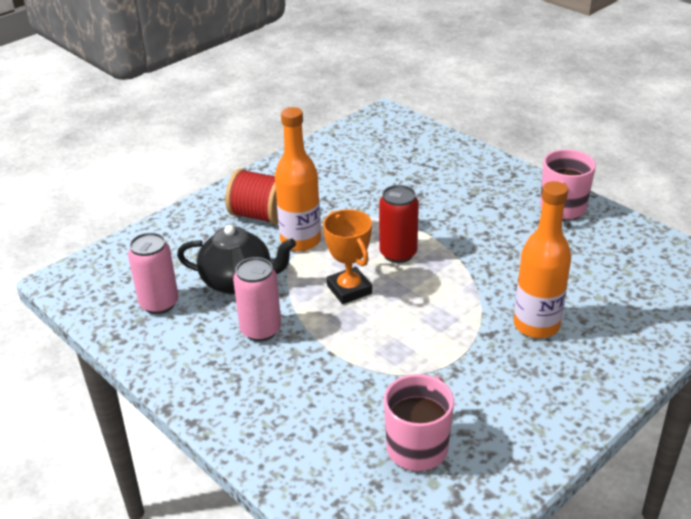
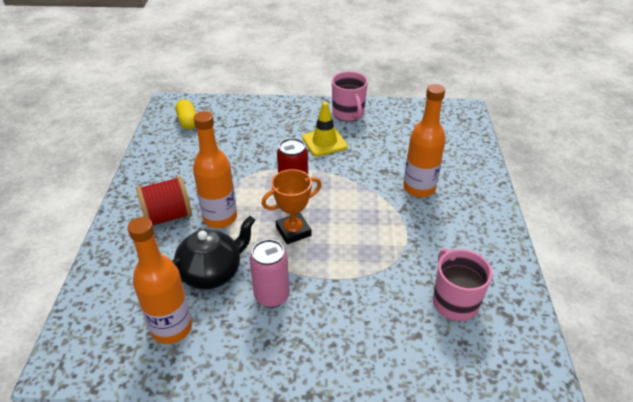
camera: 45 degrees left, 5 degrees up
(159, 303) = (172, 328): pink can -> orange bottle
(349, 289) = (293, 231): orange trophy -> orange trophy turned 45 degrees counterclockwise
(380, 139) = (188, 121): none -> yellow capsule
(493, 225) = (324, 142): none -> yellow traffic cone

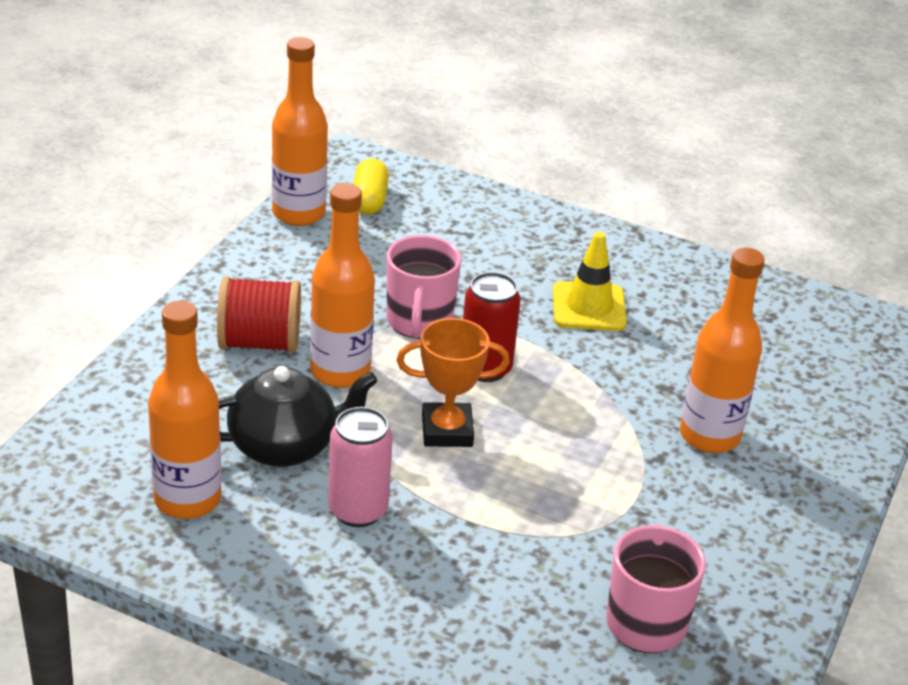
camera: 20 degrees right, 5 degrees down
(154, 139) = (298, 213): none -> orange bottle
(348, 114) = (665, 271): pink mug -> pink mug (419, 322)

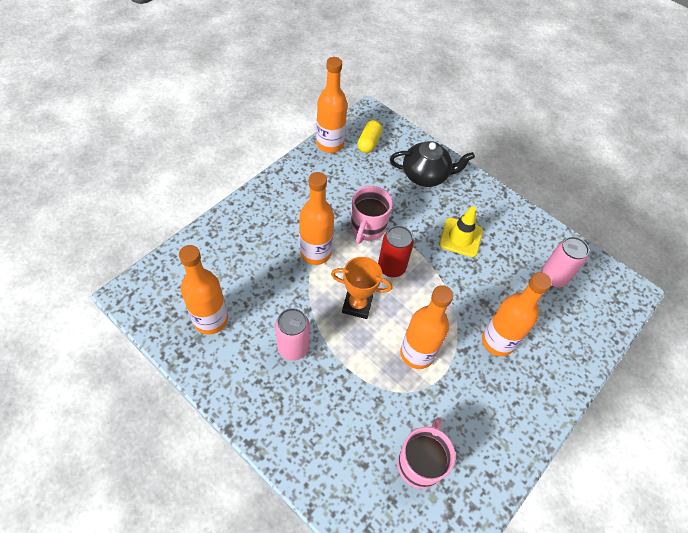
camera: 15 degrees right, 20 degrees up
(259, 342) = (281, 225): red spool -> none
(285, 446) = (271, 296): black teapot -> black teapot (425, 176)
(579, 478) = (417, 354): none -> orange bottle
(766, 334) = (553, 277): none -> pink can

